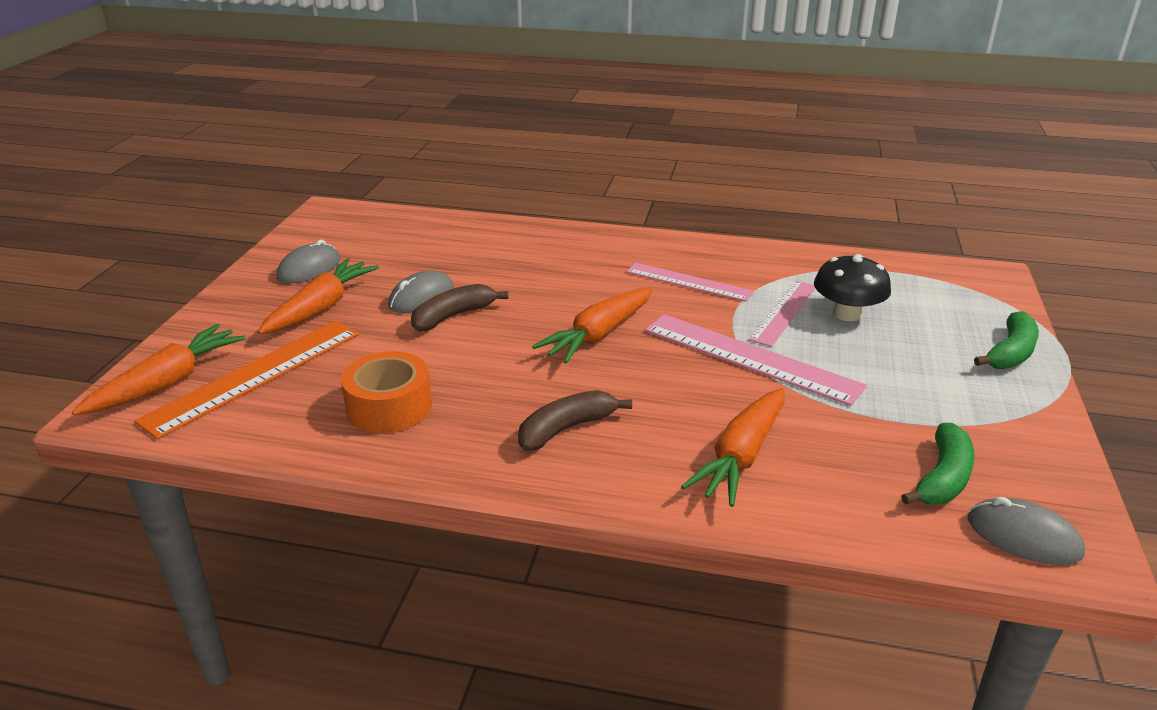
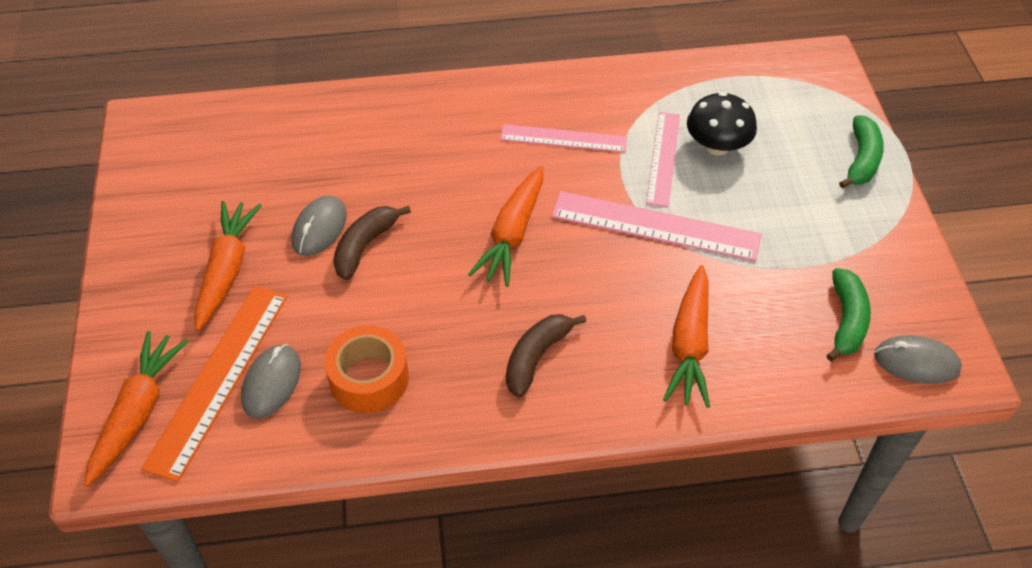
camera: 20 degrees left, 20 degrees up
(309, 269) = (179, 217): grey mouse -> grey mouse (271, 383)

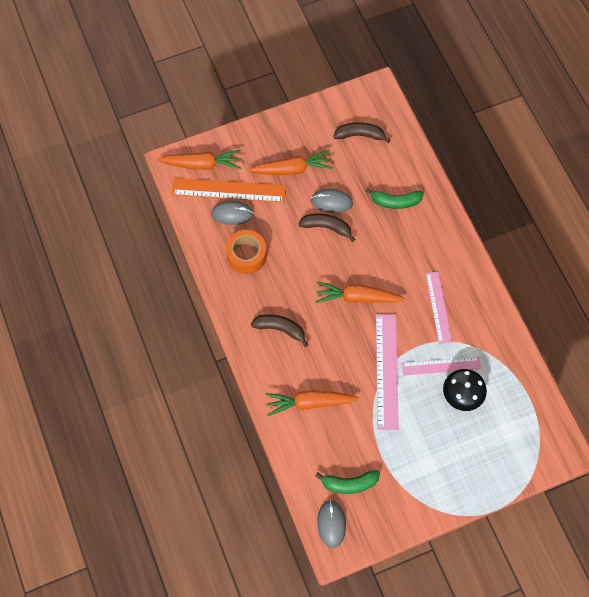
camera: 75 degrees right, 15 degrees up
(214, 162) = (360, 135): none -> brown banana
(861, 160) = (479, 483): green banana -> green banana (395, 202)

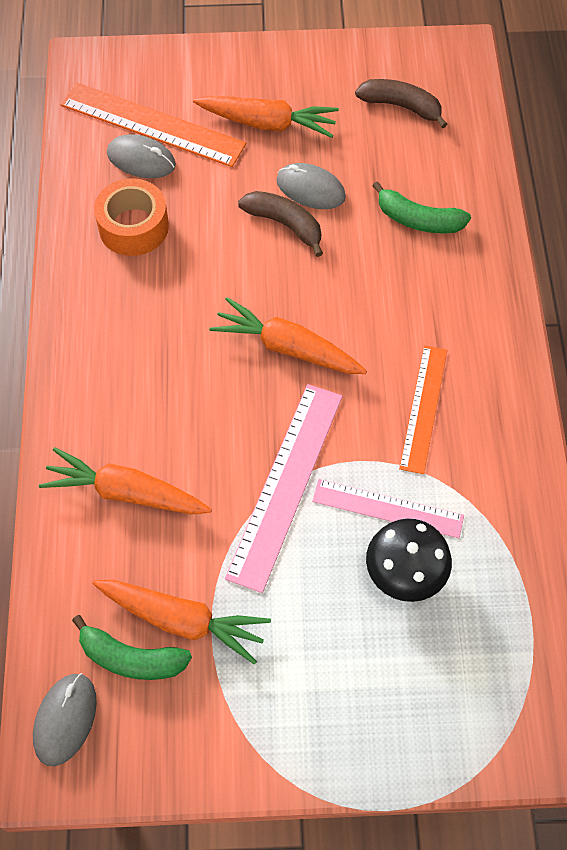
camera: 20 degrees right, 5 degrees down
(202, 164) = (129, 77): orange carrot -> orange carrot (182, 620)
(280, 329) = (134, 356): brown banana -> none
(438, 307) = (424, 408): pink ruler -> orange ruler

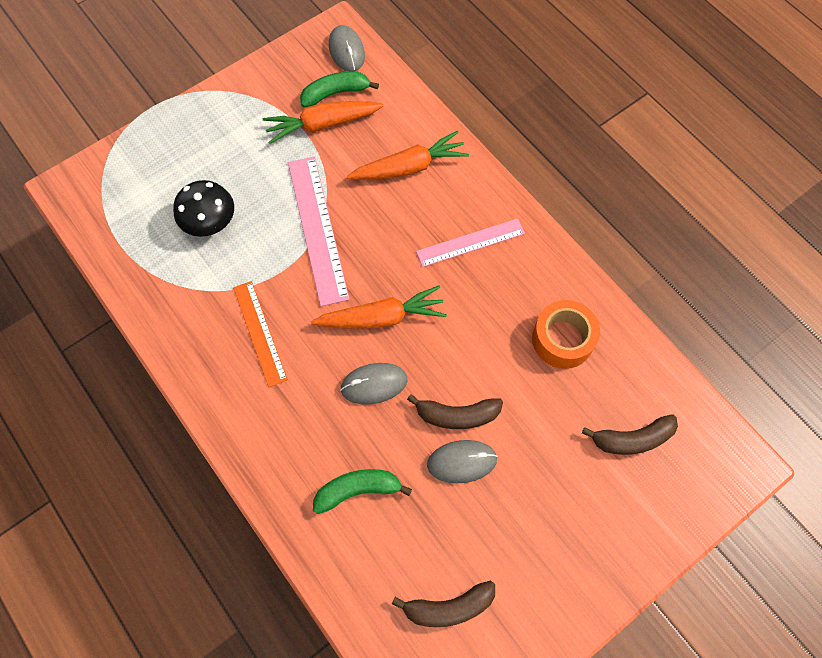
camera: 145 degrees right, 5 degrees up
(141, 159) = (610, 400): grey mouse -> grey mouse (374, 384)
(152, 124) = (632, 439): orange ruler -> brown banana
(268, 123) = (545, 505): orange carrot -> none
(387, 509) = (243, 252): pink ruler -> pink ruler (470, 242)

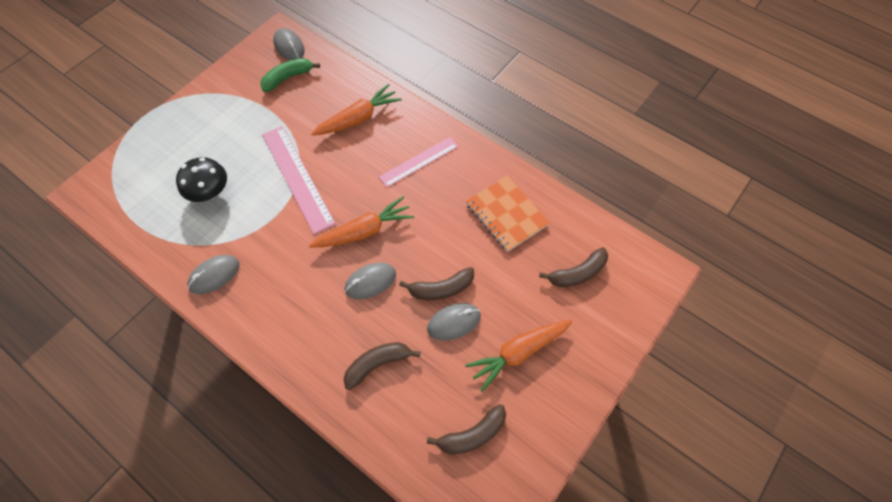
camera: 15 degrees left, 5 degrees down
(193, 329) = (214, 275): none -> grey mouse
(259, 333) = (269, 265): orange ruler -> none
(322, 125) = (283, 102): orange carrot -> orange carrot (518, 353)
(358, 490) = (378, 364): green banana -> brown banana
(562, 339) = (506, 214): orange tape -> orange notebook

